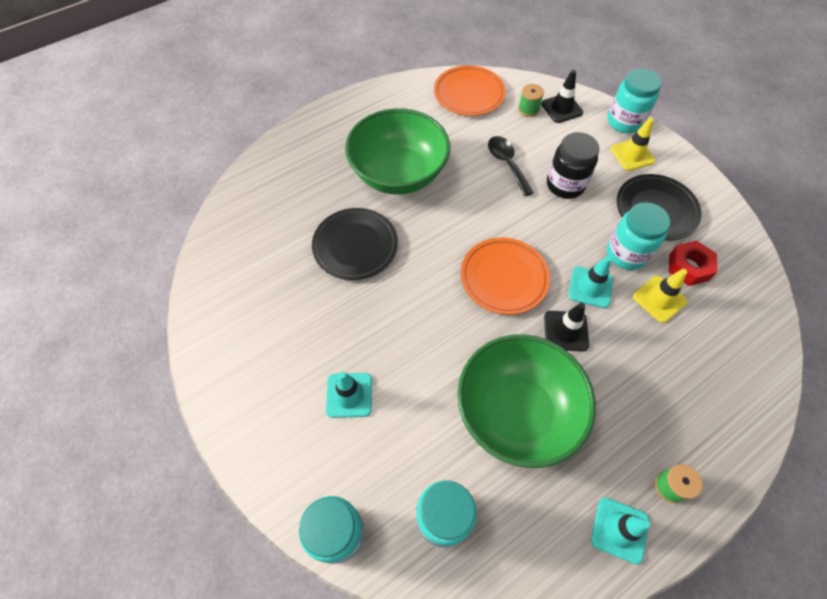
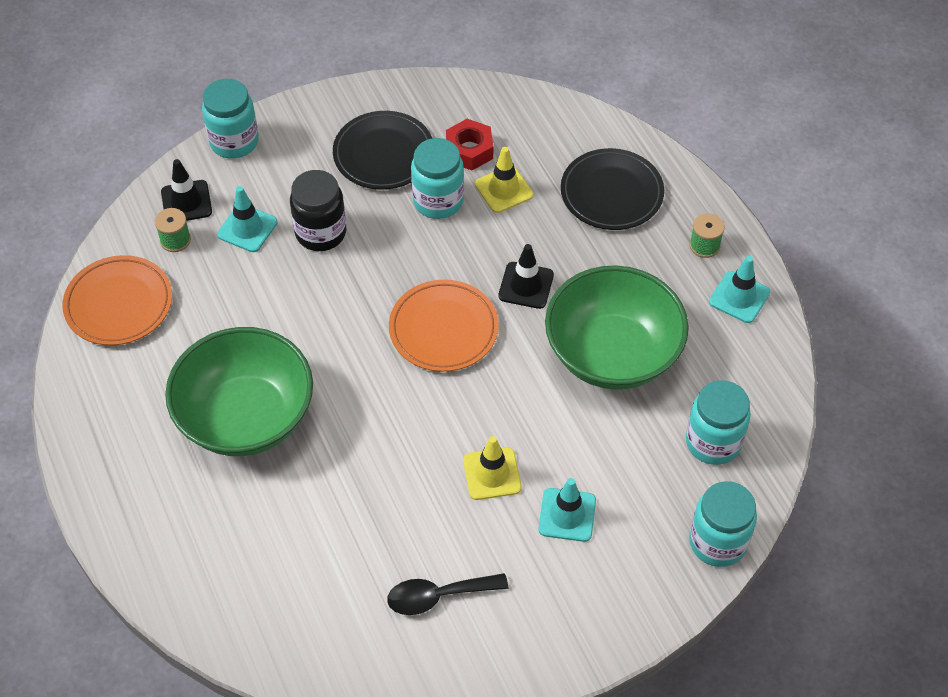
camera: 80 degrees left, 5 degrees down
(355, 246) = (357, 485): black plate -> black plate (611, 193)
(507, 163) = (266, 287): black spoon -> black spoon (438, 596)
(590, 287) = (475, 247): turquoise traffic cone -> turquoise traffic cone (247, 228)
(632, 155) = (292, 151): yellow traffic cone -> yellow traffic cone (492, 474)

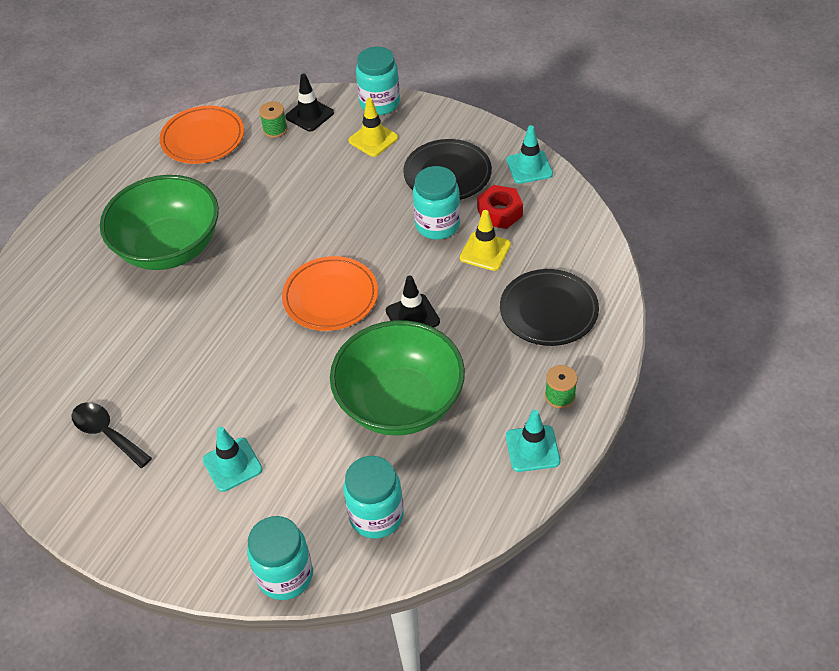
camera: 55 degrees right, 5 degrees down
(247, 228) = (317, 153): turquoise traffic cone -> turquoise traffic cone (529, 167)
(321, 233) = (349, 187): black jar -> none
(492, 474) = (231, 399): yellow traffic cone -> yellow traffic cone (373, 139)

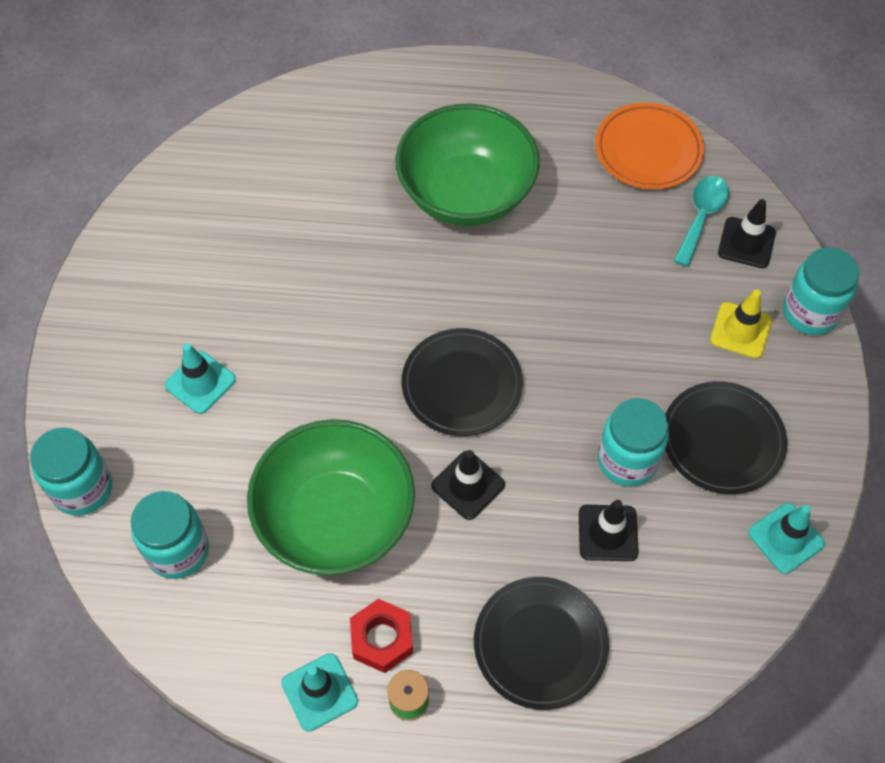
camera: 65 degrees right, 10 degrees up
(107, 433) = (202, 251): black spoon -> none
(275, 129) = (701, 217): green spool -> turquoise spoon
(330, 297) = (461, 385): orange plate -> black plate
(485, 251) = (608, 533): yellow traffic cone -> black traffic cone
(499, 212) = (684, 528): red nut -> red nut (382, 639)

